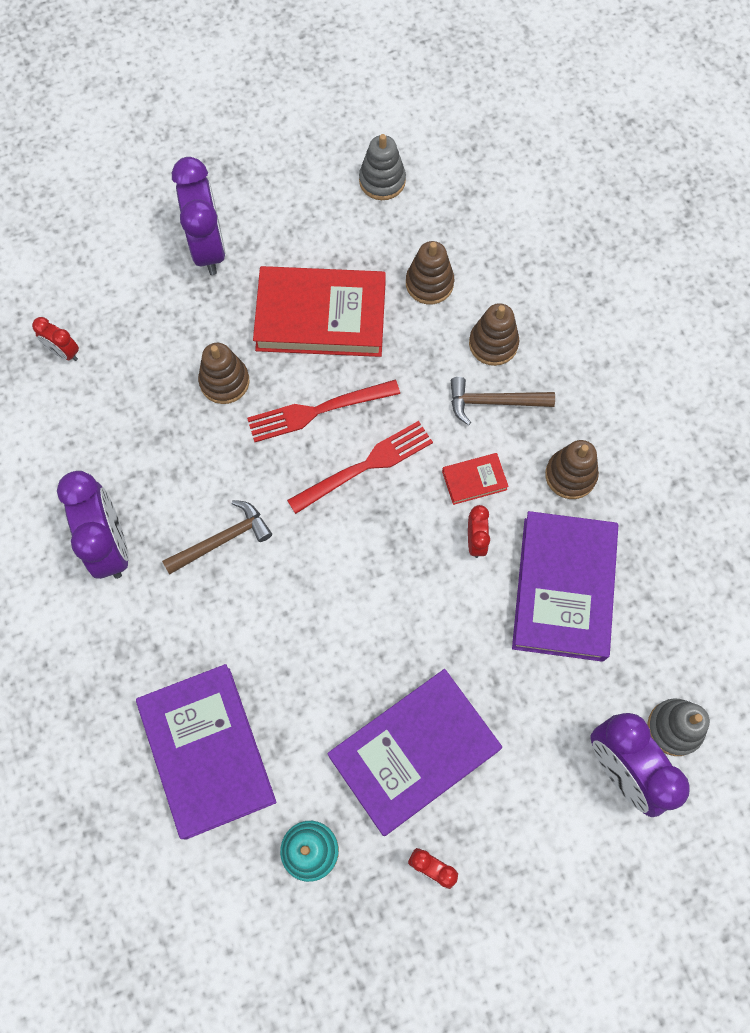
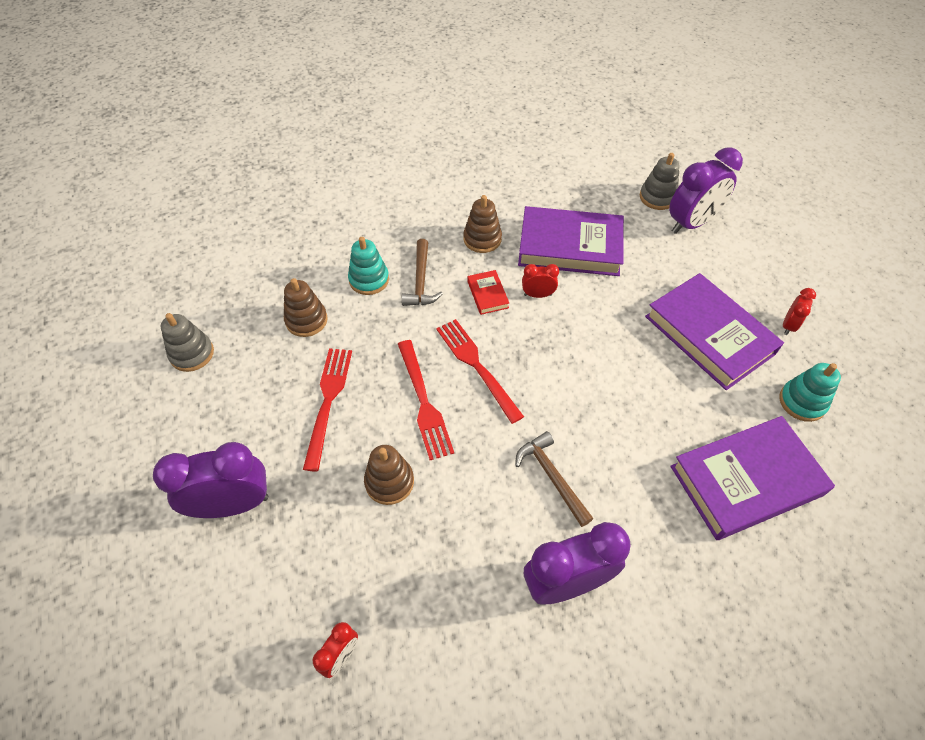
camera: 90 degrees left, 15 degrees down
(321, 316) = (328, 401): red book -> red fork
(493, 344) = (369, 280): brown stacking toy -> turquoise stacking toy

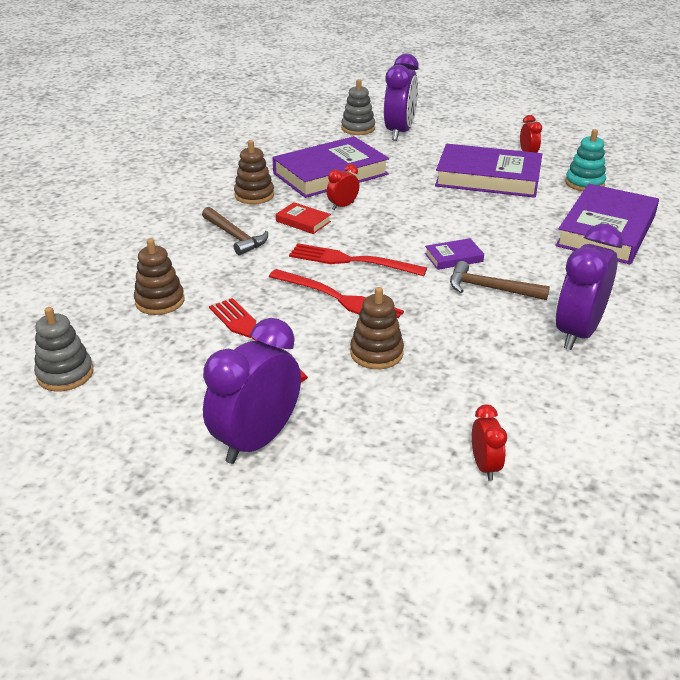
camera: 40 degrees left, 20 degrees down
(369, 280) = (186, 254): turquoise stacking toy -> none
(562, 418) = (453, 257): none -> purple book

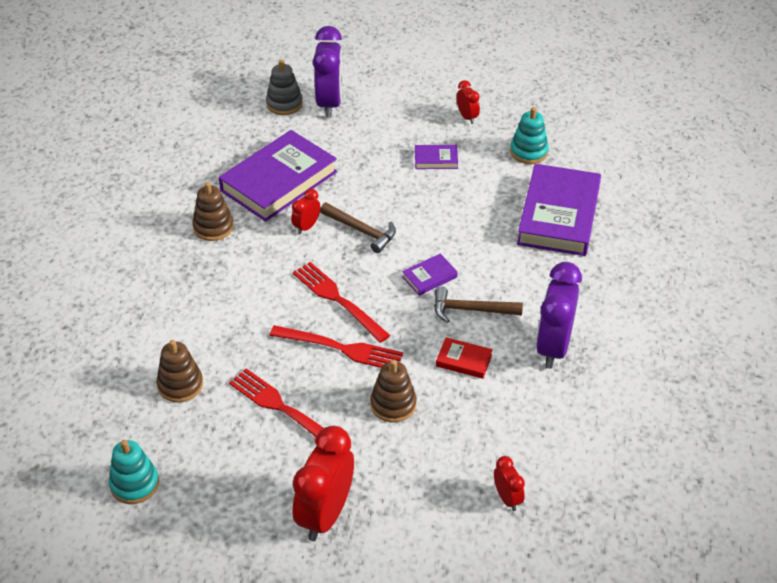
camera: 15 degrees left, 10 degrees up
(65, 374) = (134, 484): grey stacking toy -> turquoise stacking toy
(235, 236) = (217, 289): brown hammer -> brown hammer (361, 231)
(256, 440) = (325, 514): purple clock -> red clock
(303, 221) = (275, 255): red book -> red book (464, 360)
(351, 261) = (337, 299): red fork -> red fork turned 45 degrees clockwise
(488, 177) = (436, 159): purple book -> purple book, size x0.43

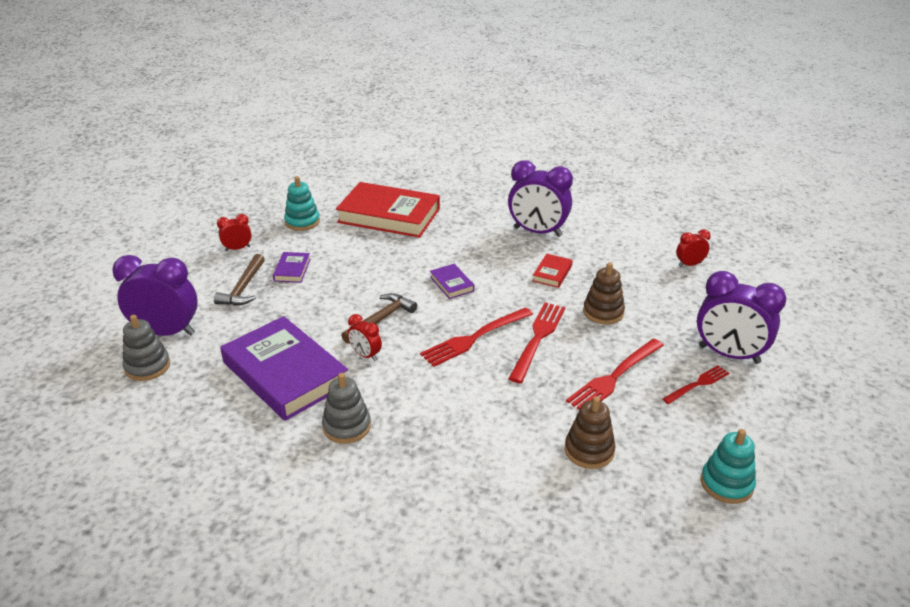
camera: 85 degrees left, 10 degrees down
(213, 227) = (347, 426): brown stacking toy -> grey stacking toy
(274, 479) = (698, 384): none -> red fork
(325, 514) = (729, 354): red clock -> purple clock
(471, 310) = (494, 266): brown hammer -> brown hammer (243, 288)
(559, 215) = (389, 215): purple book -> red book

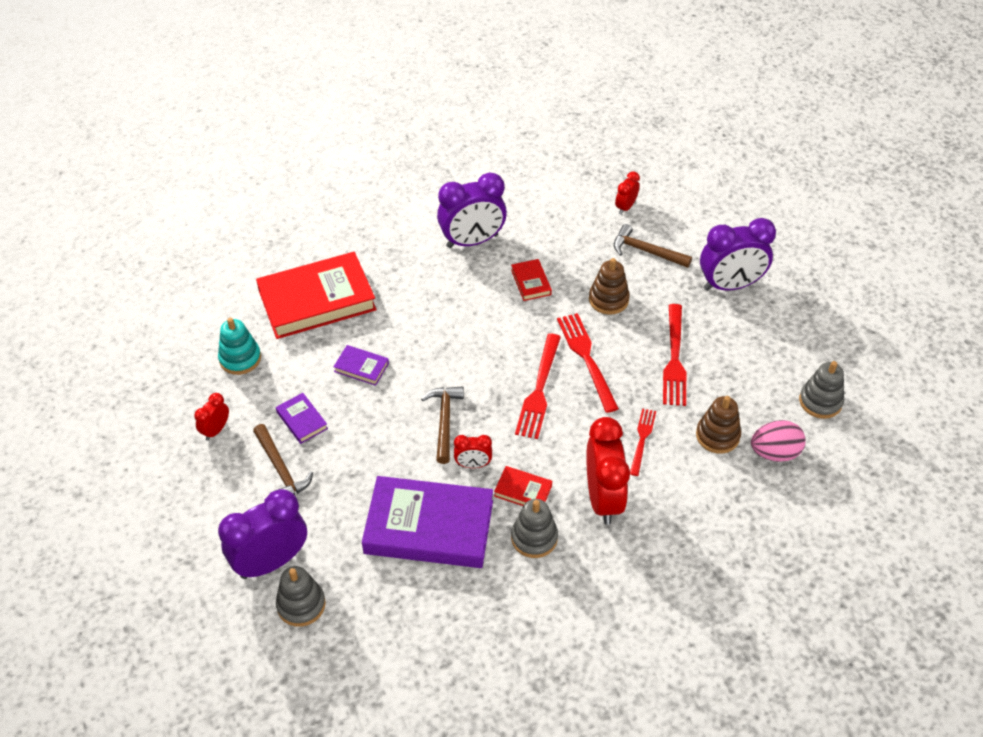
camera: 40 degrees left, 15 degrees up
(379, 392) = (523, 491): none -> red book
(434, 434) = (603, 498): none -> red clock
(452, 284) = (461, 345): purple book -> purple book (361, 367)
(630, 495) = (774, 453): none -> pink egg
(674, 298) = (646, 251): none -> brown hammer
(698, 384) = (733, 327): red fork -> red fork (642, 439)
(726, 484) = (820, 401): turquoise stacking toy -> grey stacking toy

